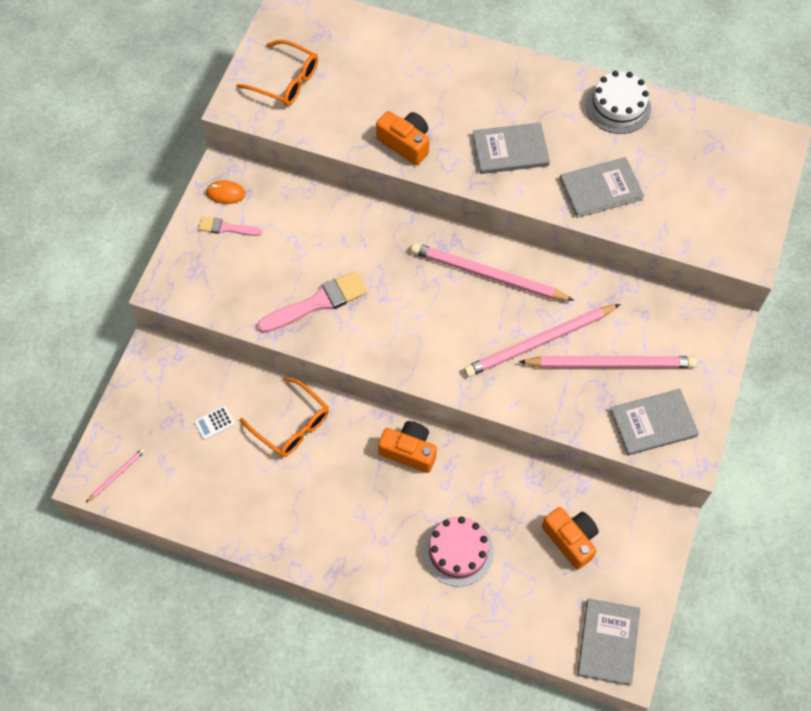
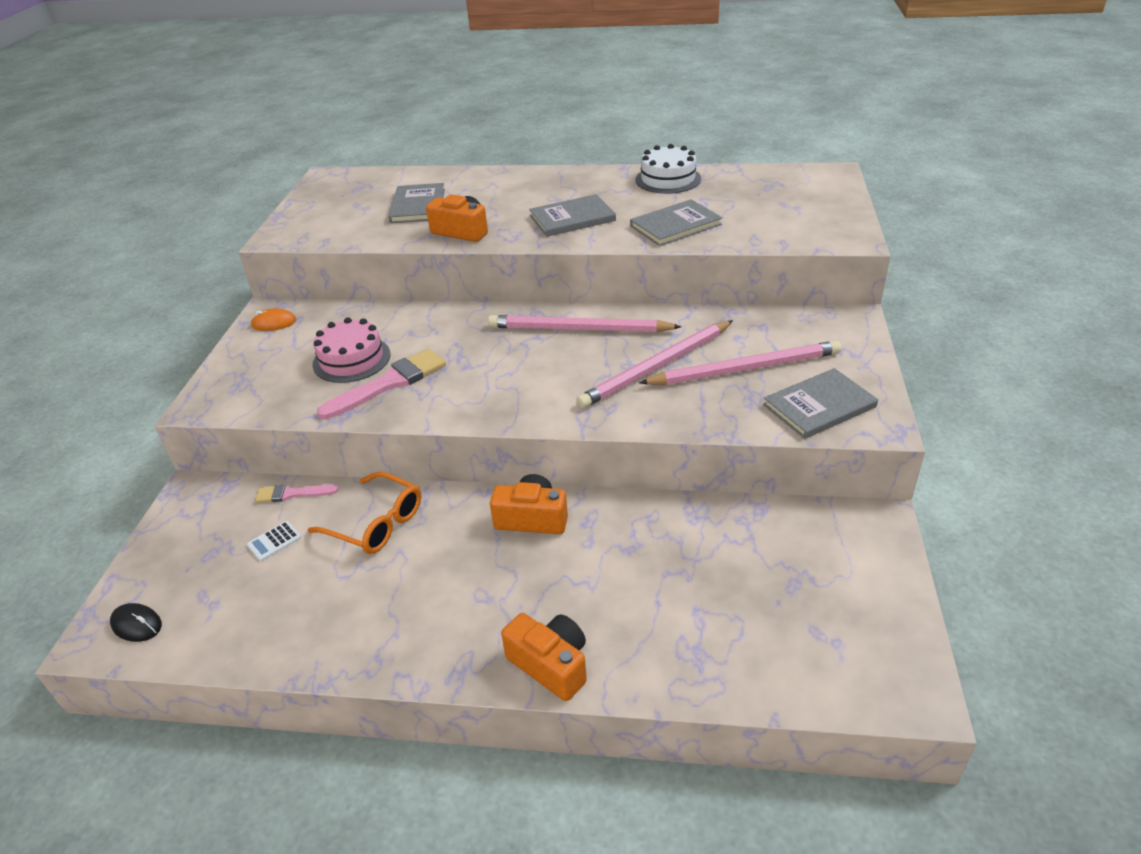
camera: 10 degrees left, 25 degrees down
(117, 475) = (136, 624): pink pencil -> black mouse
(226, 228) = (276, 347): pink brush -> pink brush (292, 494)
(285, 80) = (328, 216): orange glasses -> none
(458, 551) = (626, 609): pink cake -> pink cake (351, 359)
(570, 539) = (769, 564): orange camera -> orange camera (550, 665)
(608, 642) = (875, 669): grey book -> grey book (418, 206)

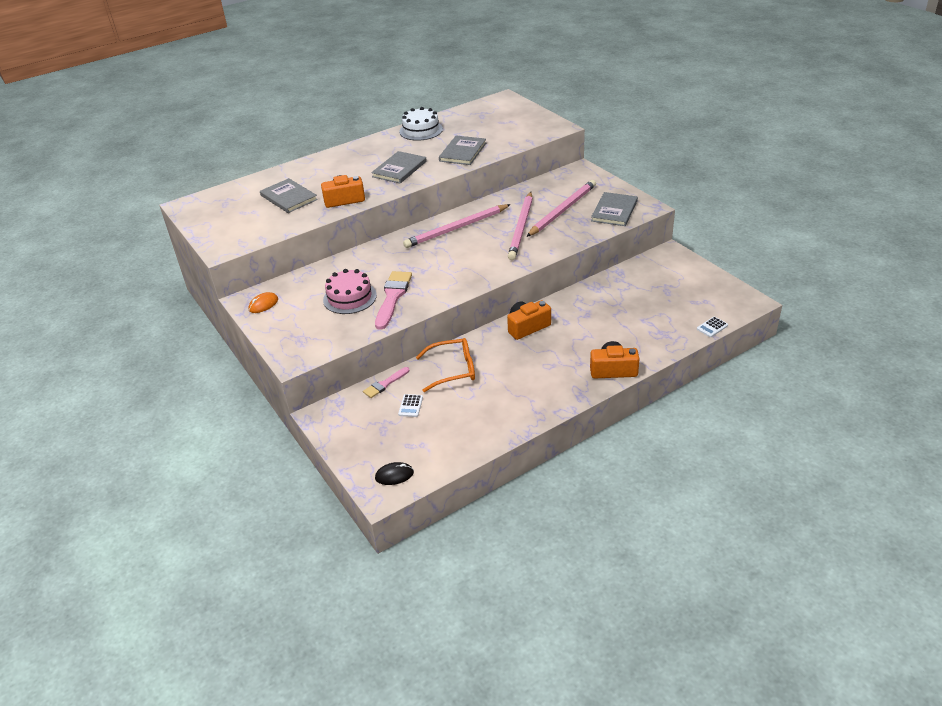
camera: 40 degrees left, 0 degrees up
(790, 699) = (712, 327): none -> white calculator

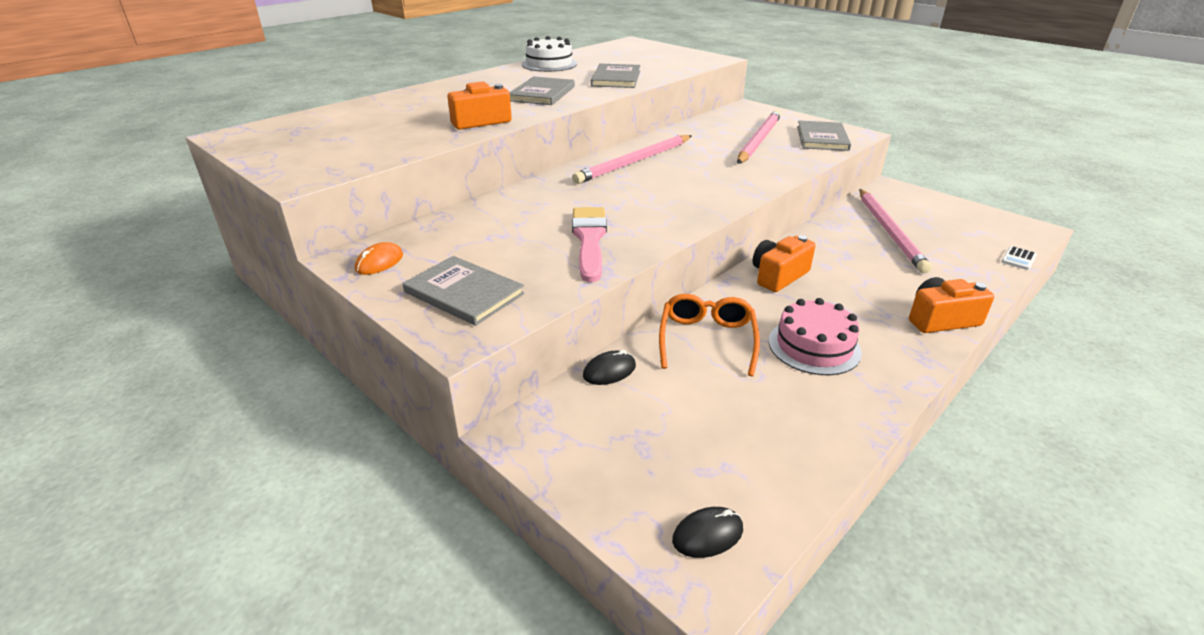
camera: 15 degrees left, 5 degrees down
(289, 197) = (395, 122): grey book -> grey book (464, 293)
(350, 297) = (521, 244): pink cake -> pink cake (814, 346)
(385, 384) = (609, 371): pink brush -> black mouse
(411, 406) = (670, 401): white calculator -> none
(452, 370) = (707, 340): orange glasses -> orange glasses turned 60 degrees counterclockwise
(521, 228) = (720, 157): pink pencil -> pink pencil (889, 232)

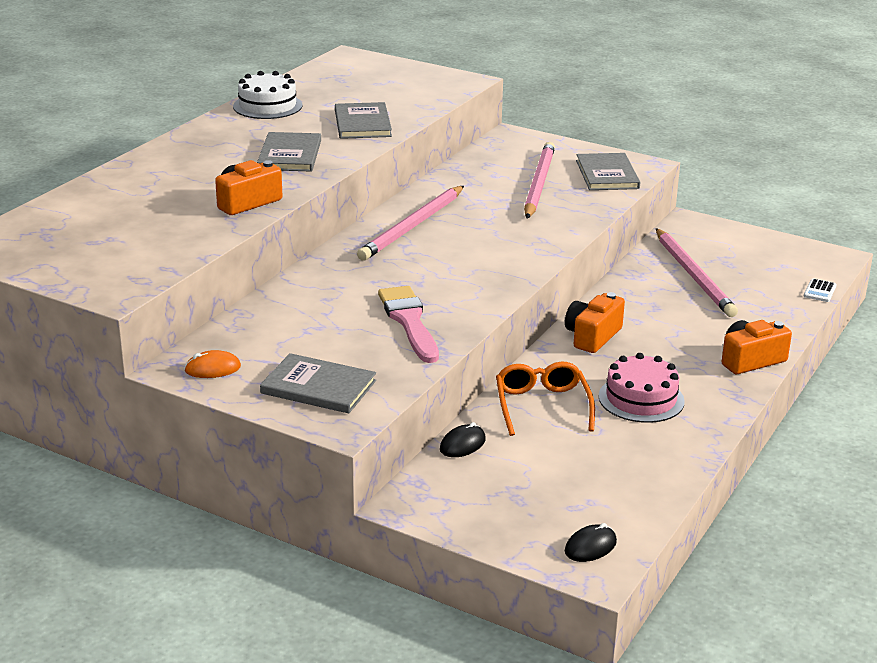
camera: 15 degrees left, 5 degrees down
(379, 262) = (212, 368): orange mouse -> orange mouse turned 60 degrees clockwise

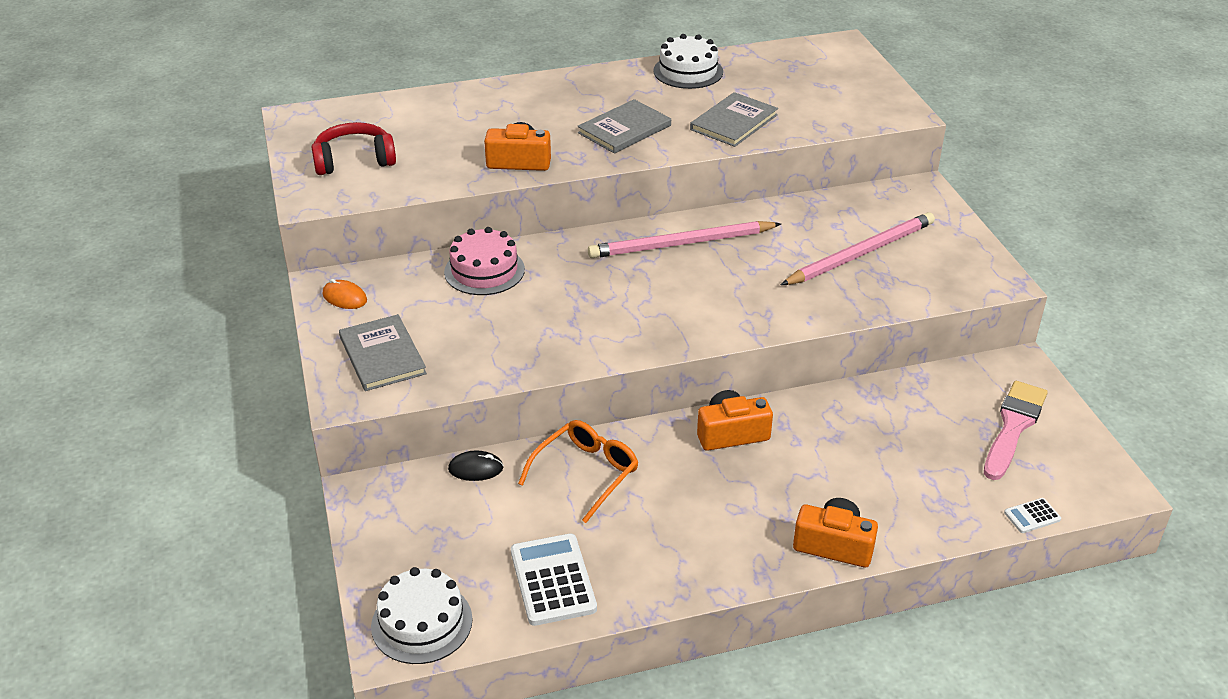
camera: 45 degrees right, 10 degrees up
(99, 254) = (354, 160): none -> red headphones
(409, 321) = (533, 334): pink brush -> pink brush (1013, 426)
(590, 547) = (422, 622): black mouse -> white cake
(607, 174) = (944, 274): grey book -> none
(628, 473) = (552, 580): none -> white calculator
(641, 399) = (674, 519): pink cake -> pink cake (484, 270)
(694, 276) = (927, 426): pink pencil -> none

